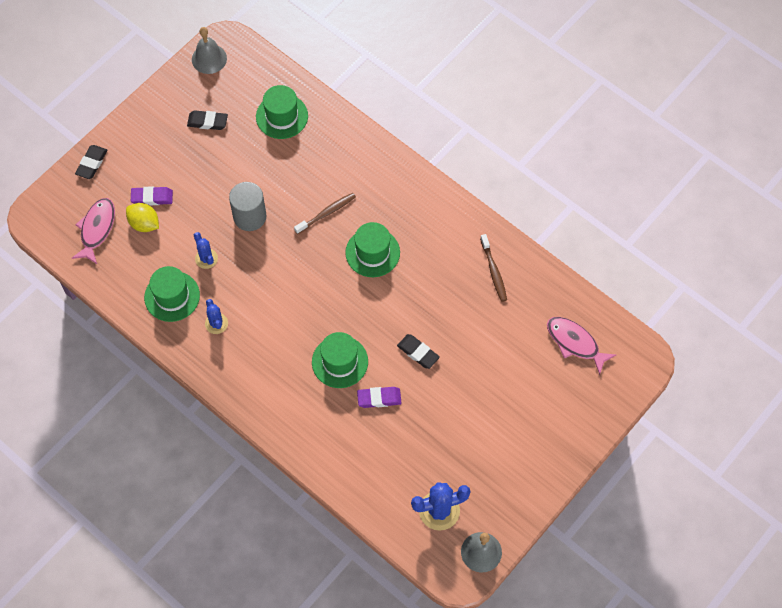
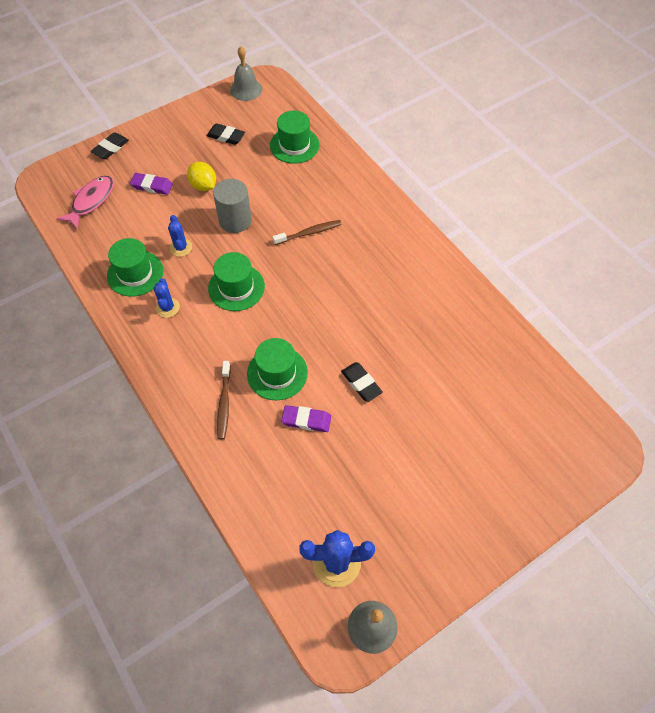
camera: 15 degrees right, 5 degrees down
(144, 224) = (136, 206): yellow lemon -> yellow lemon (203, 186)
(372, 252) = (343, 277): green hat -> green hat (236, 287)
(494, 271) = (461, 322): brown toothbrush -> brown toothbrush (224, 403)
(575, 343) = (534, 413): pink fish -> none

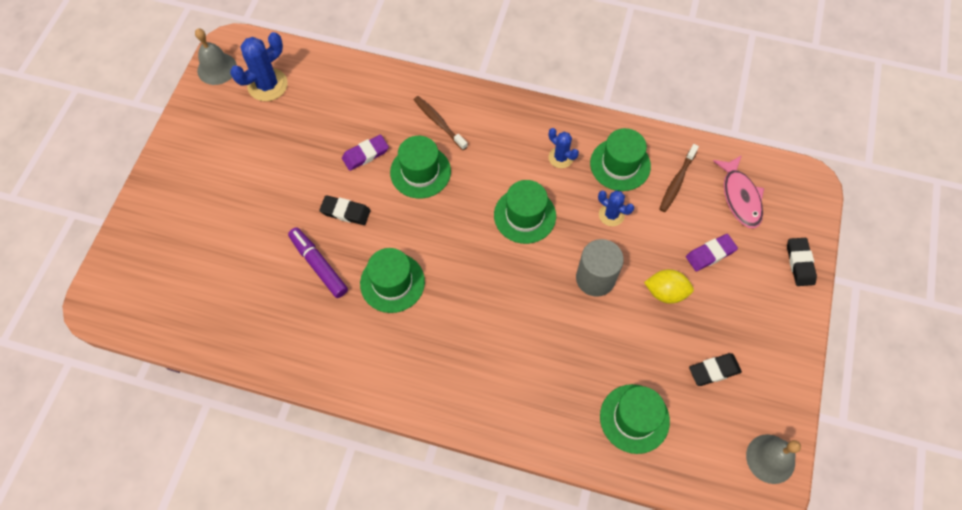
camera: 140 degrees right, 5 degrees up
(309, 233) = (515, 319): brown toothbrush -> brown toothbrush (677, 182)
(369, 308) = (392, 282): none -> green hat
(413, 357) = (318, 265): none -> purple marker

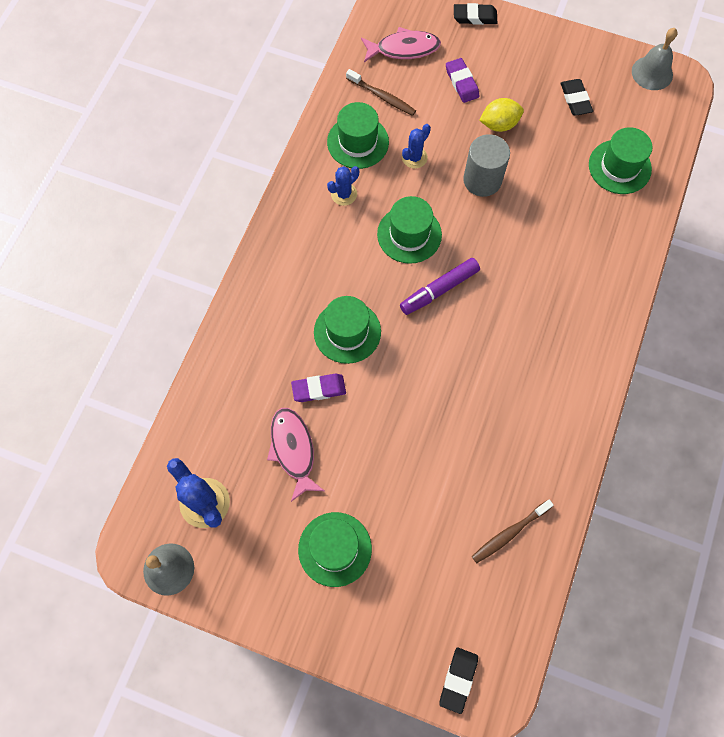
camera: 85 degrees left, 5 degrees up
(311, 141) = (293, 450): none -> pink fish
(318, 265) = (455, 442): purple marker -> purple marker (439, 290)
(345, 212) = (391, 412): black eraser -> black eraser (458, 679)
(365, 154) = (318, 389): purple eraser -> purple eraser turned 75 degrees counterclockwise
(392, 282) = (478, 366): green hat -> green hat (335, 549)
(439, 122) = (285, 309): brown toothbrush -> brown toothbrush (509, 533)
(665, 292) = (499, 124): yellow lemon -> yellow lemon turned 60 degrees clockwise

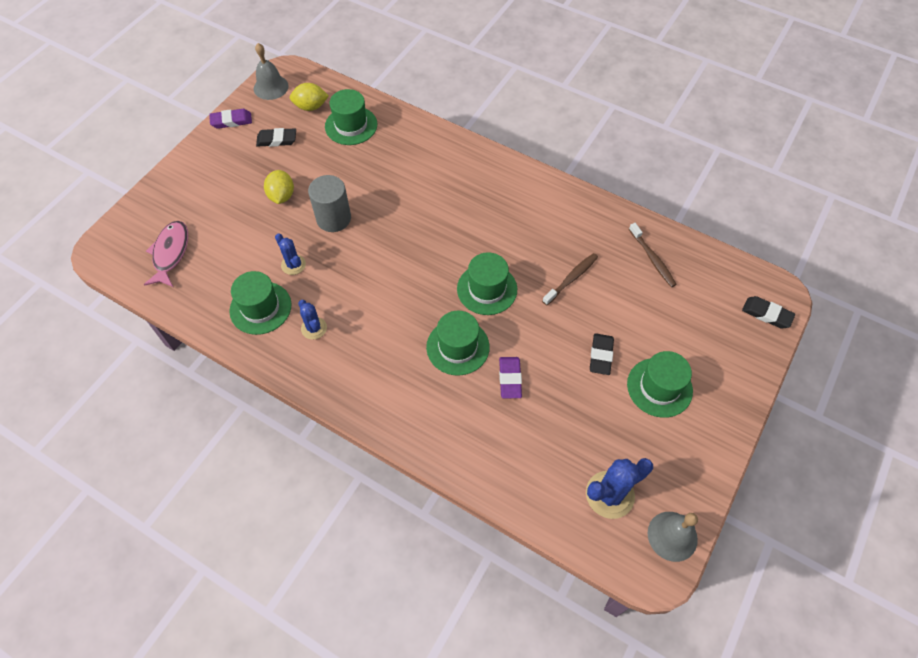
camera: 80 degrees left, 10 degrees down
(293, 450) = (566, 409): pink fish -> none
(382, 96) = (217, 279): brown toothbrush -> brown toothbrush (571, 278)
(409, 234) = (372, 282): green hat -> green hat (487, 289)
(439, 290) = (432, 269): purple marker -> none
(462, 82) = (227, 215): purple eraser -> purple eraser (231, 121)
(475, 17) = (160, 192): black eraser -> black eraser (601, 355)
(635, 120) = (311, 107): none -> yellow lemon

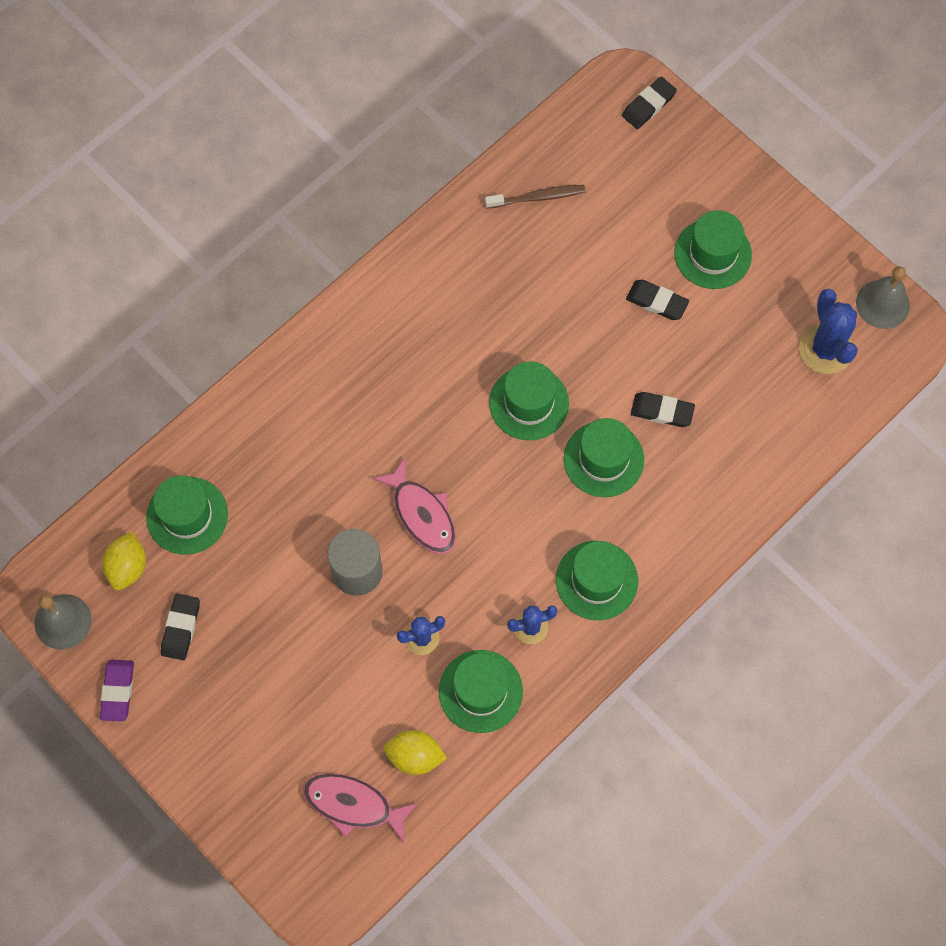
camera: 75 degrees left, 10 degrees up
(282, 196) = (294, 636): yellow lemon -> yellow lemon (415, 756)
(359, 363) = (596, 580): none -> green hat
(383, 244) = (422, 514): none -> pink fish
(510, 379) = (662, 411): purple eraser -> black eraser
(571, 278) = (540, 299): brown toothbrush -> none

